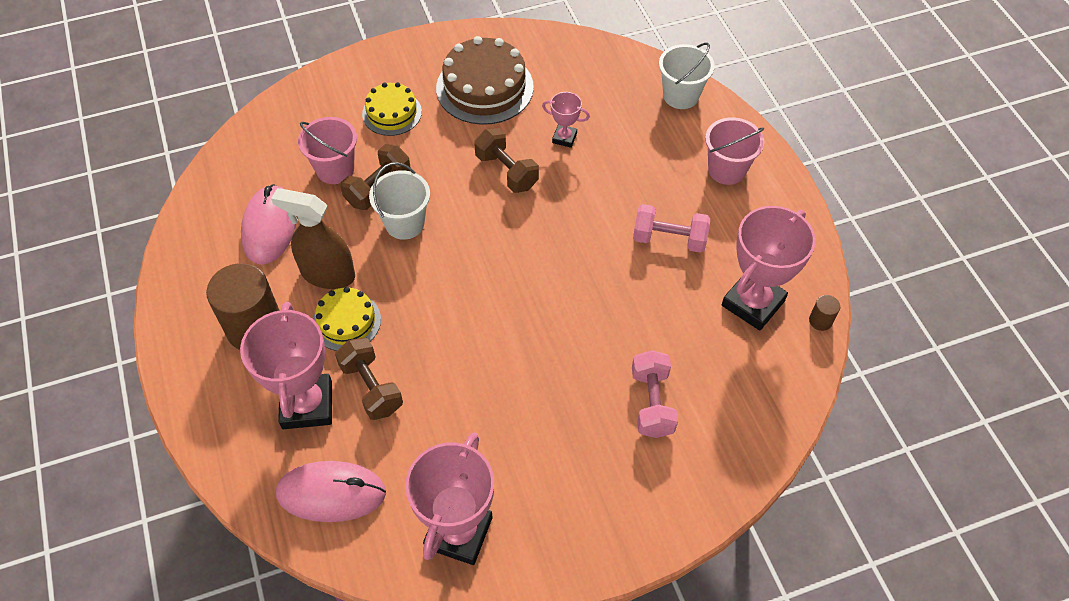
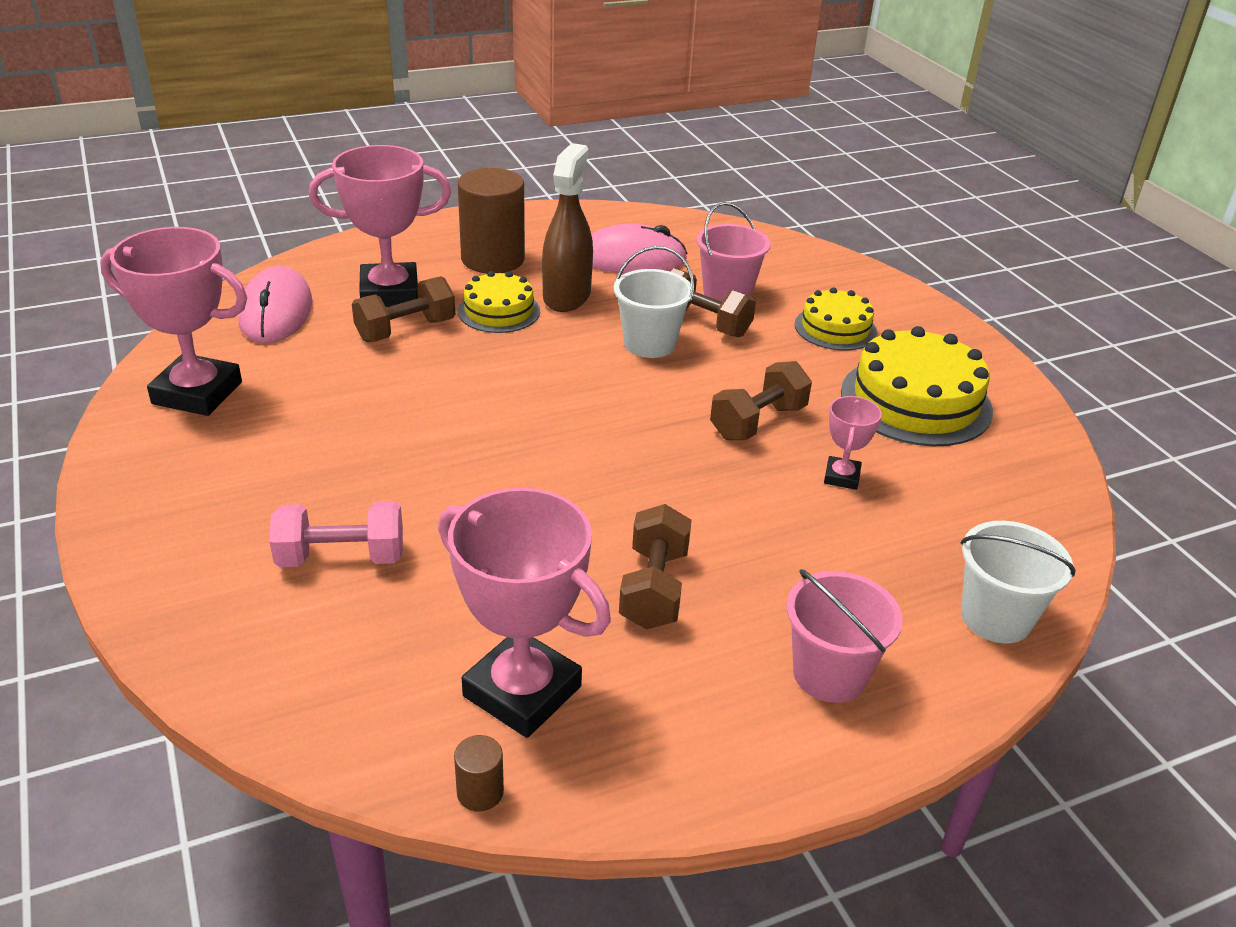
camera: 85 degrees right, 20 degrees down
(484, 87) = (915, 401): brown cake -> yellow cake
(669, 239) = (654, 588): pink dumbbell -> brown dumbbell

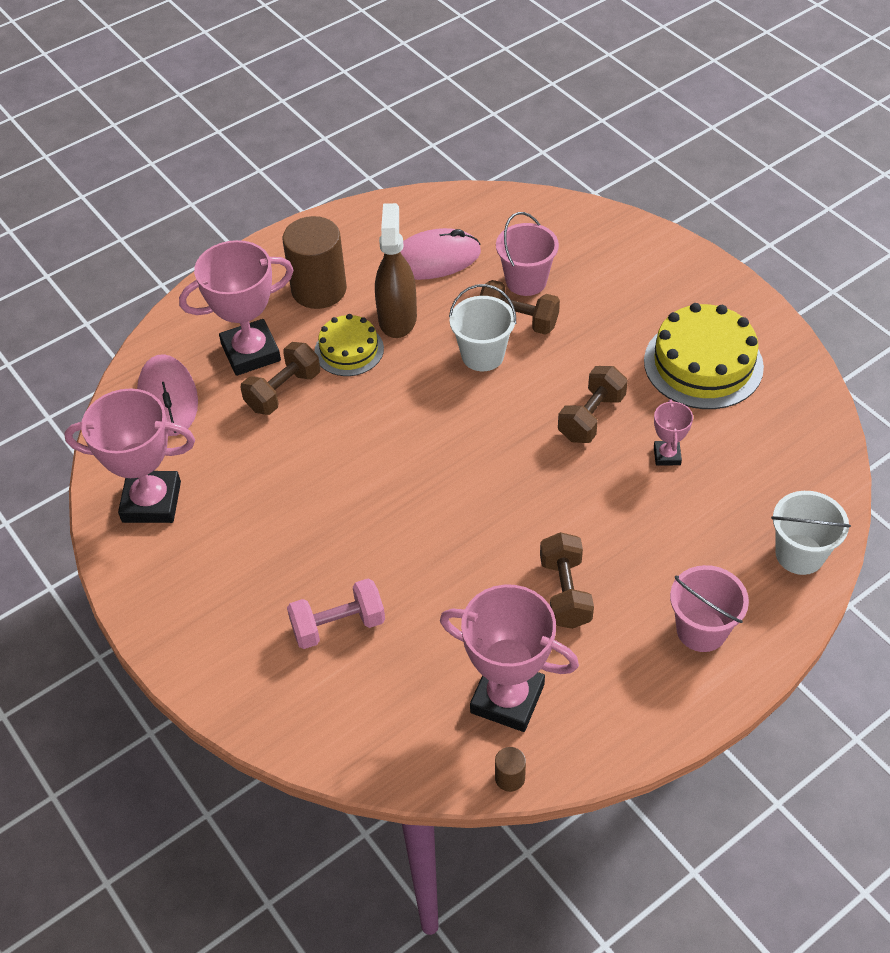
camera: 10 degrees left, 15 degrees up
(835, 328) = (623, 299): yellow cake -> none

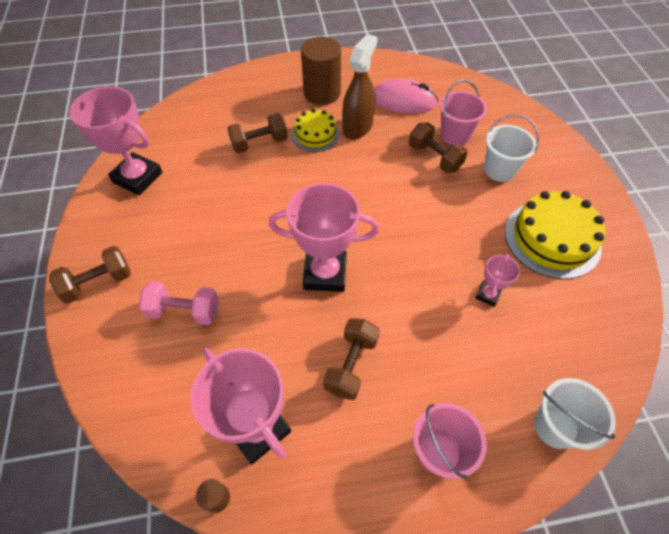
camera: 25 degrees right, 5 degrees up
(168, 399) = (192, 121): pink mouse -> none
(251, 352) = (257, 113): pink trophy -> pink trophy (325, 273)
(482, 355) = (397, 170): white bucket -> white bucket (499, 170)
(591, 417) = (447, 242): brown dumbbell -> brown dumbbell (98, 283)

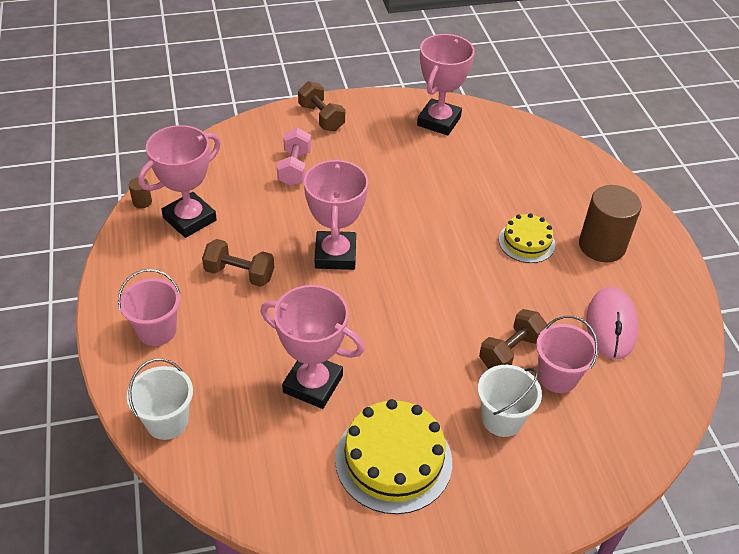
camera: 85 degrees right, 10 degrees down
(259, 143) = (502, 198): brown dumbbell -> none
(357, 127) = (548, 279): brown spray bottle -> none
(488, 294) = (313, 384): pink trophy -> pink trophy, size x2.06

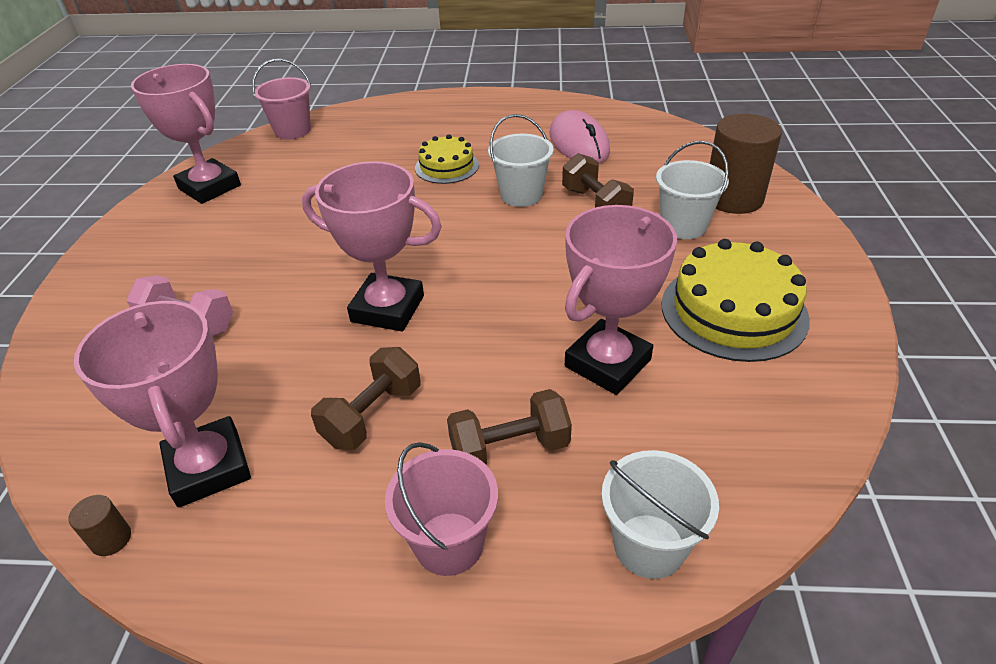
camera: 70 degrees left, 5 degrees down
(321, 117) = (105, 282): brown dumbbell -> brown dumbbell (509, 448)
(504, 299) = (521, 195): none -> white bucket
(557, 376) = (635, 184): pink bucket -> pink bucket (292, 130)
(602, 246) = (475, 128): brown cylinder -> brown cylinder (733, 198)
(611, 325) = (579, 143): pink mouse -> pink mouse turned 45 degrees clockwise

